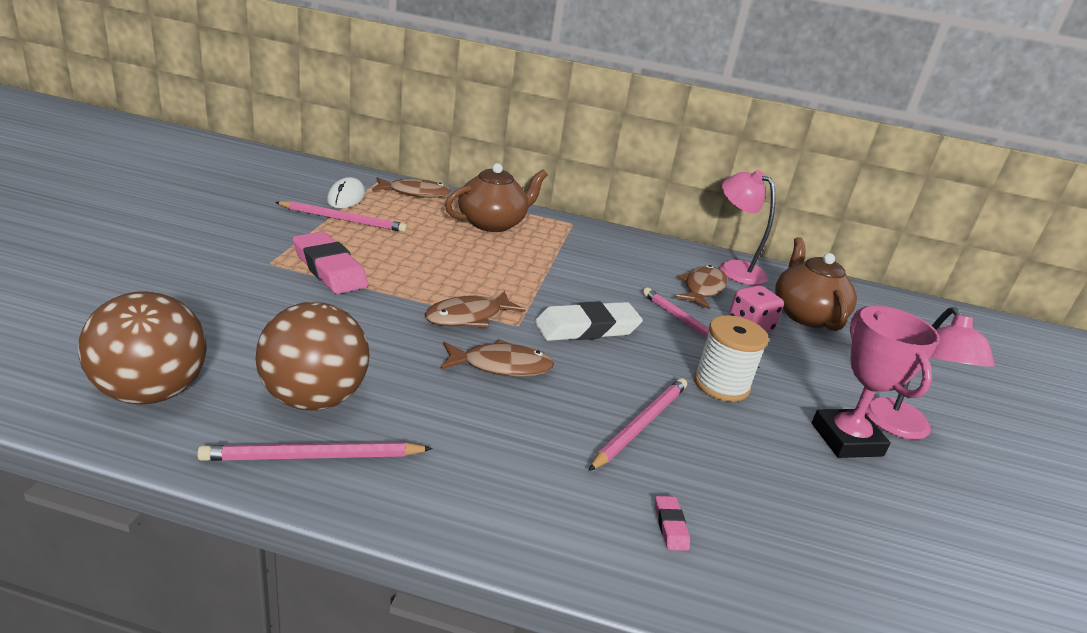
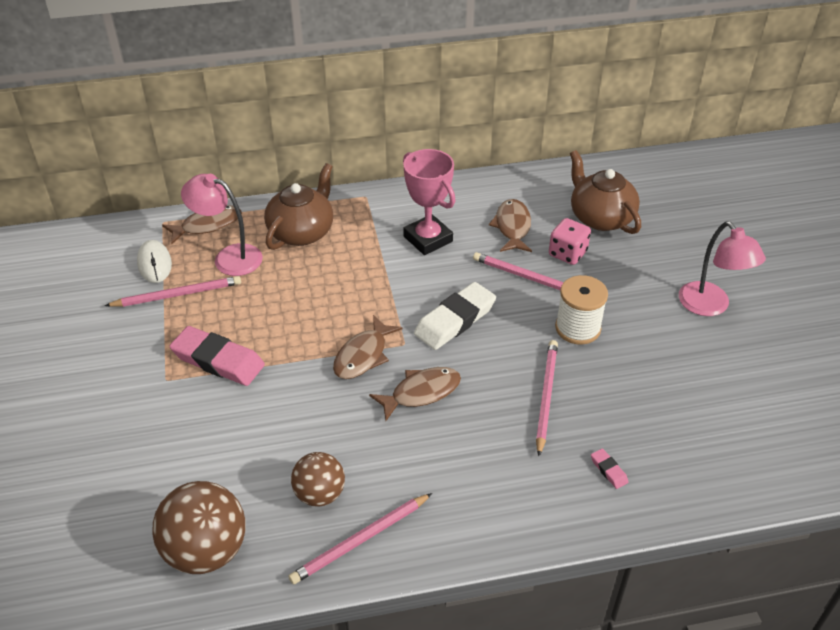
camera: 20 degrees left, 15 degrees up
(314, 399) = (320, 494): brown ball -> brown ball, size x0.63
(734, 269) = (523, 188): pink lamp -> pink lamp (229, 257)
(846, 439) = (680, 337): pink trophy -> pink trophy (428, 239)

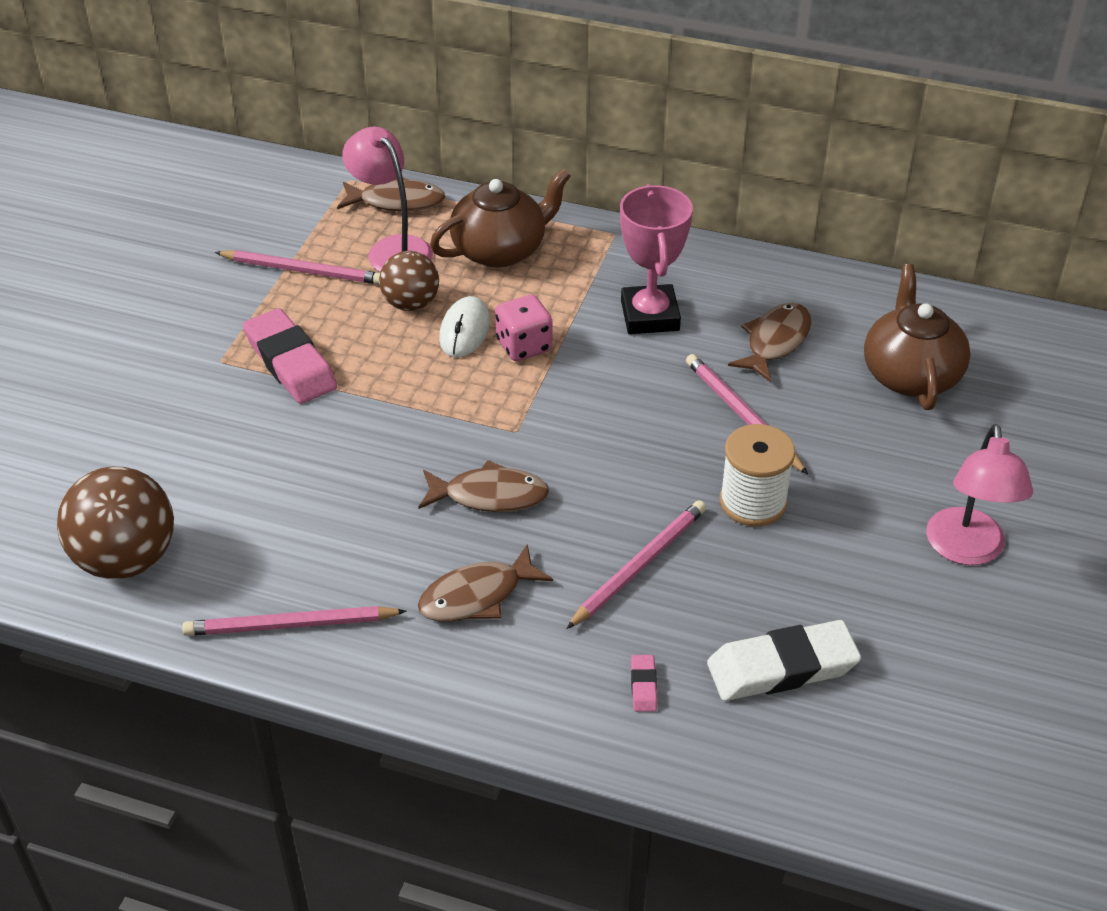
camera: 30 degrees right, 0 degrees up
(154, 263) = (304, 225): white mouse -> white mouse (465, 330)
(320, 494) = (286, 556): brown ball -> brown ball (411, 303)
(363, 355) = (456, 424): brown fish -> brown fish (477, 596)
(455, 320) = (601, 428): white eraser -> white eraser (782, 667)
(567, 253) = (821, 404): pink dice -> pink dice (524, 345)

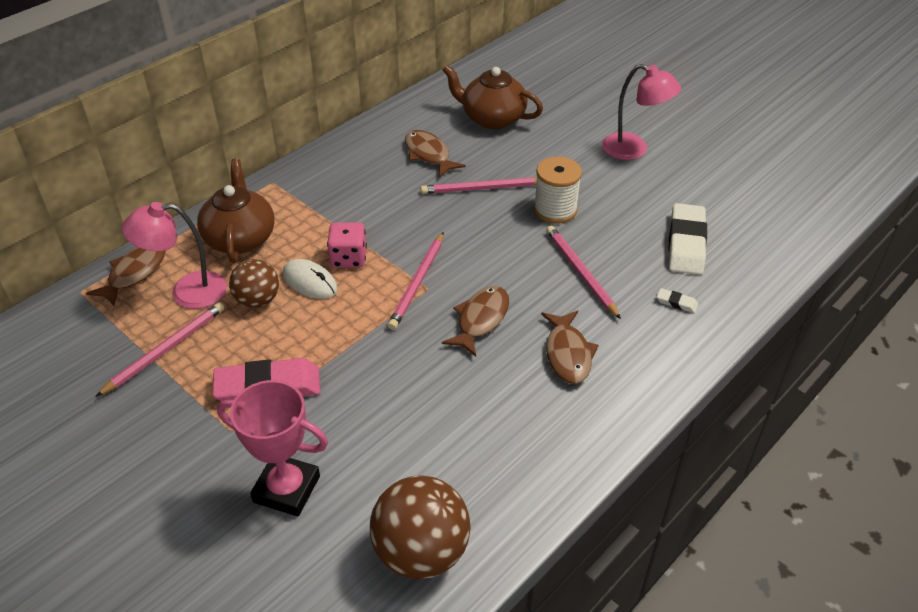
camera: 65 degrees left, 0 degrees up
(291, 625) = (545, 462): pink pencil -> pink pencil (418, 282)
(643, 686) = (676, 303): pink eraser -> white eraser
(650, 316) = (365, 194): pink trophy -> pink trophy (287, 489)

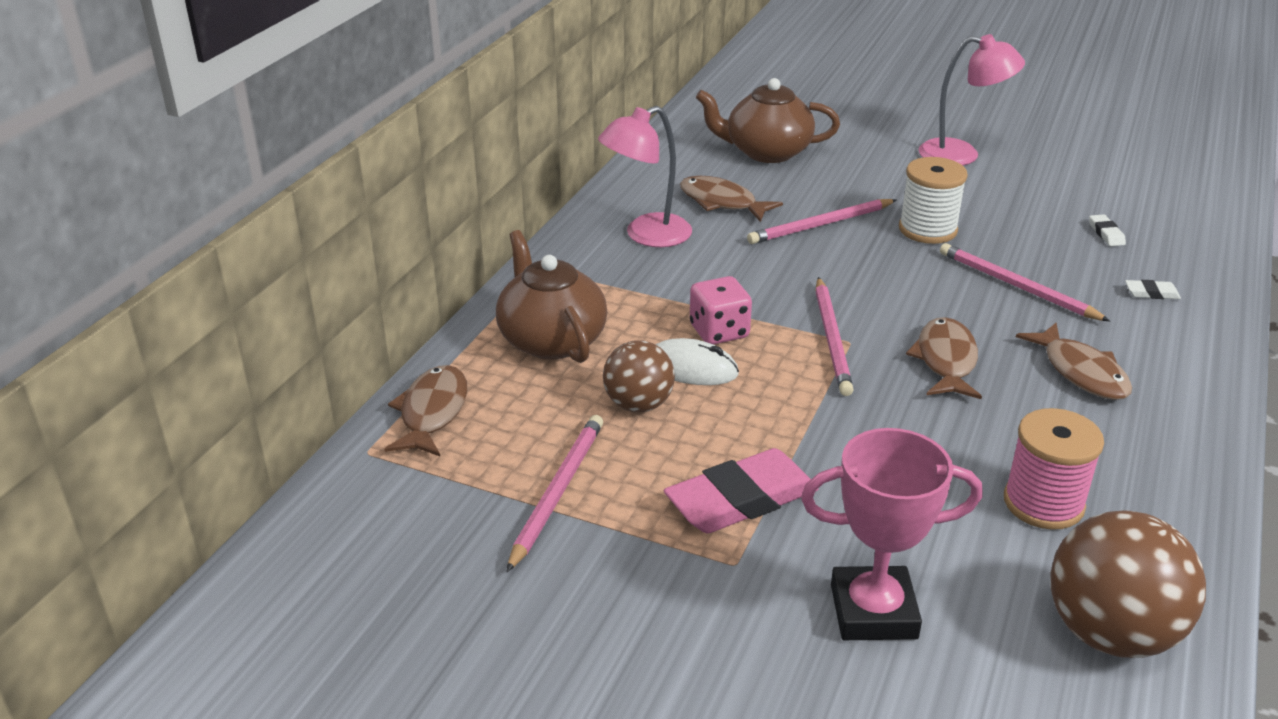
camera: 20 degrees left, 10 degrees down
(187, 292) = (529, 417): pink lamp -> pink lamp (646, 235)
(456, 446) = (1043, 503): none -> pink spool
(686, 243) = (1106, 233): white eraser -> white eraser, size x0.43

